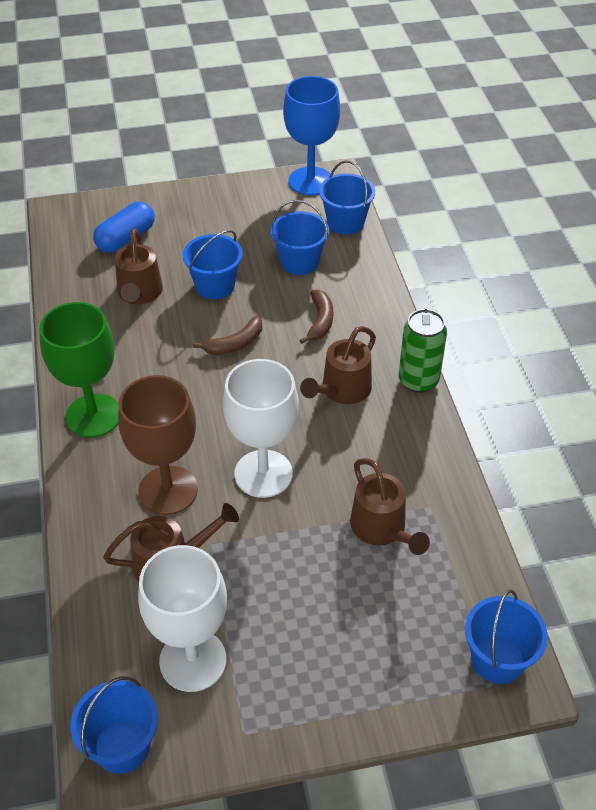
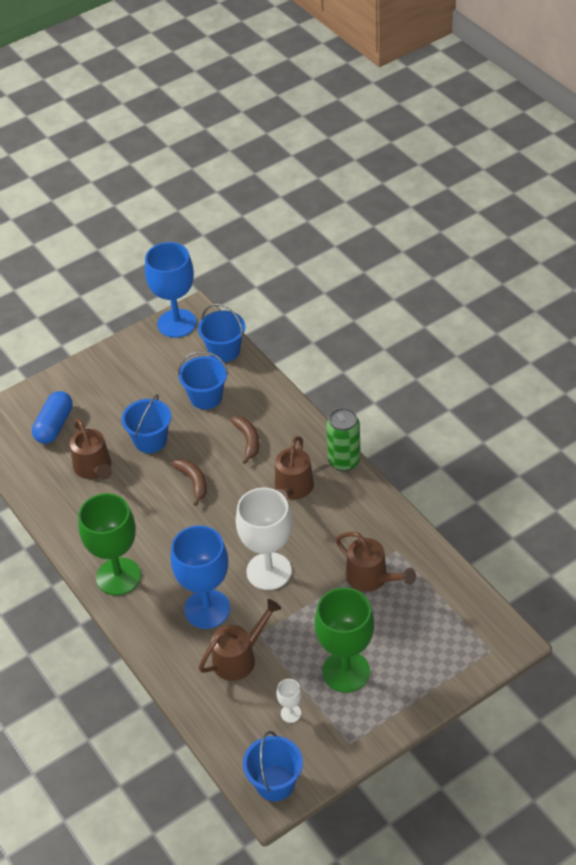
camera: 20 degrees left, 0 degrees up
(168, 490) = (207, 609): brown goblet -> blue goblet
(193, 660) = (291, 713): white goblet -> white goblet, size x0.43
(235, 343) = (193, 481): brown banana -> brown banana turned 60 degrees counterclockwise
(289, 635) = (346, 671): none -> green goblet
(497, 659) = (487, 633): blue bucket -> none

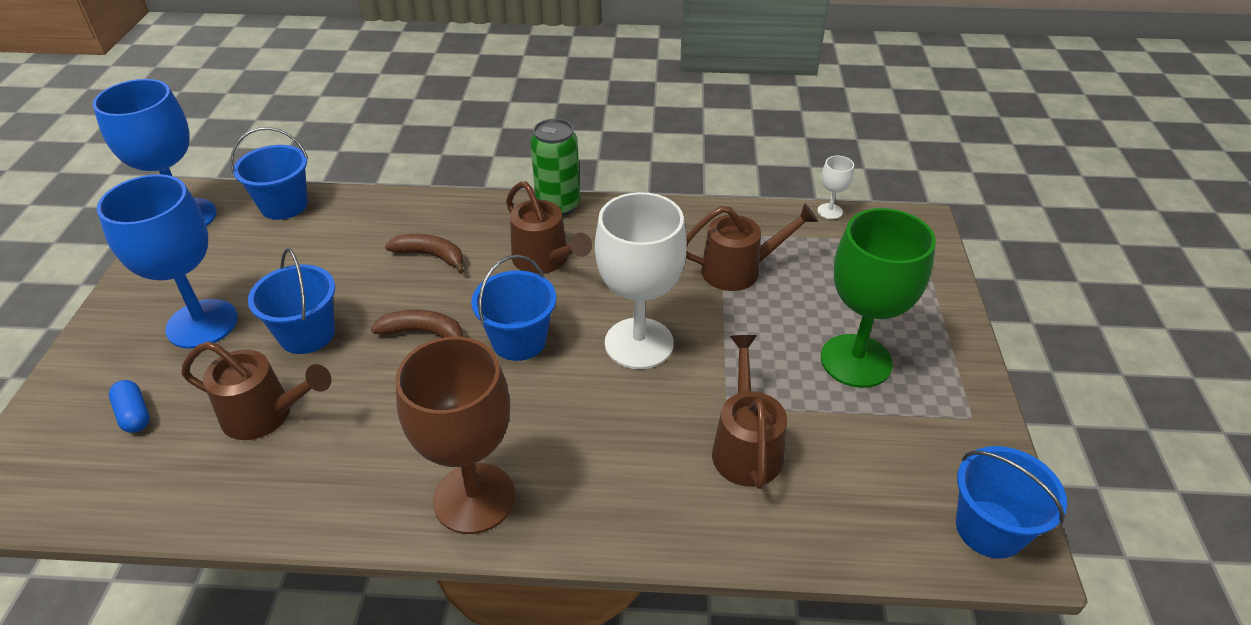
camera: 55 degrees left, 5 degrees down
(54, 426) = (134, 415): blue capsule -> blue capsule, size x0.59
(118, 576) = (474, 498): green goblet -> brown goblet
(206, 397) = (321, 253): blue bucket -> blue bucket (519, 341)
(207, 609) = (634, 434): blue goblet -> blue goblet (202, 324)
(291, 713) = (881, 446): white goblet -> white goblet (830, 211)

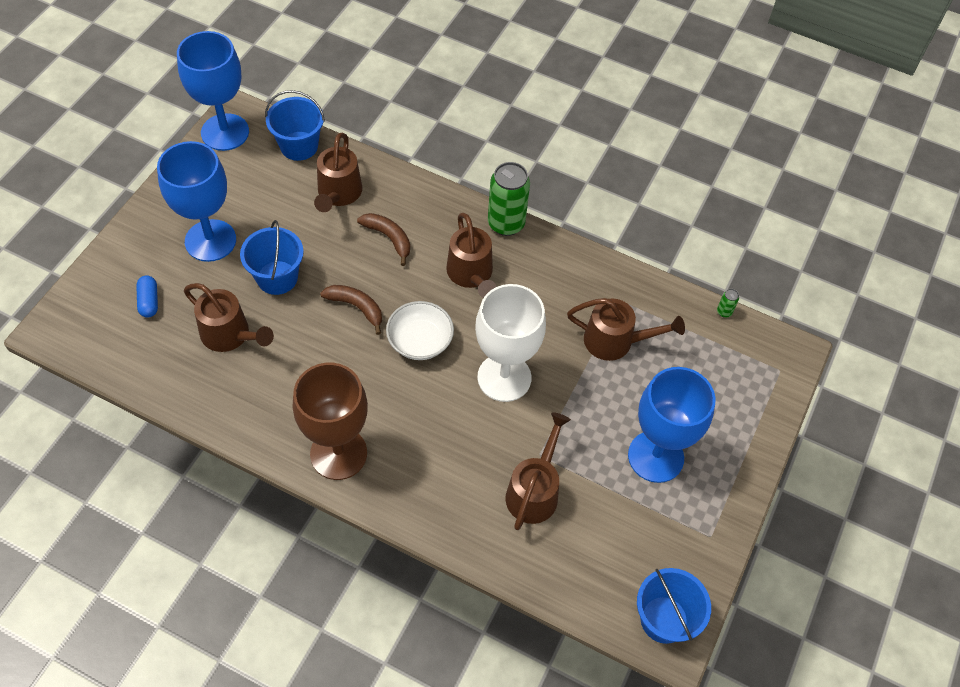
camera: 20 degrees right, 15 degrees up
(351, 234) = (338, 194): none -> brown watering can
(519, 341) = (420, 341): blue bucket -> white bowl
(830, 211) = (724, 312): white goblet -> green can
(856, 361) = (655, 456): green goblet -> blue goblet

